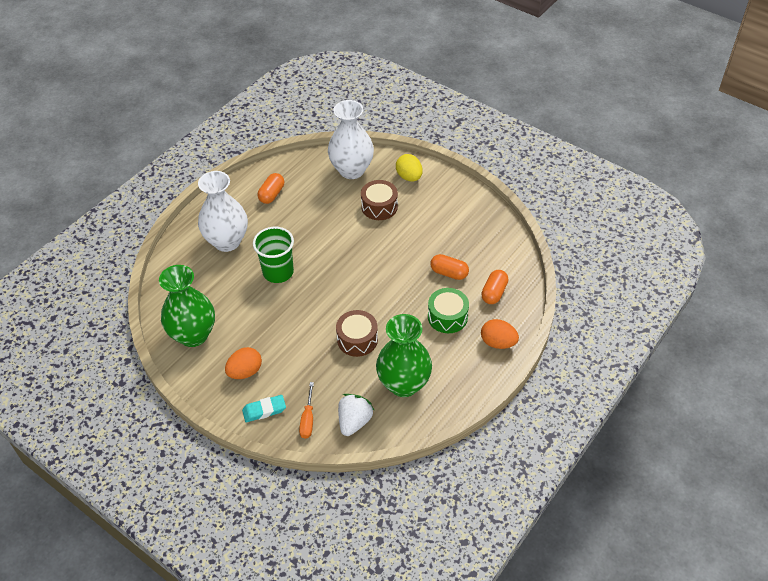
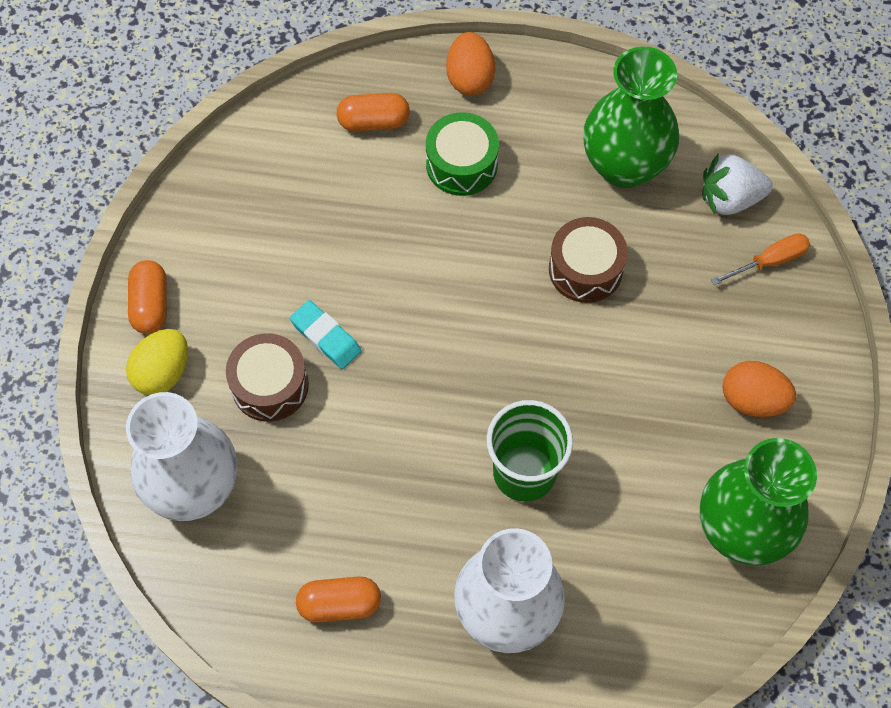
camera: 120 degrees left, 15 degrees up
(264, 410) = (797, 330): turquoise eraser -> turquoise eraser (326, 337)
(449, 273) = (368, 202): orange capsule -> orange capsule (150, 305)

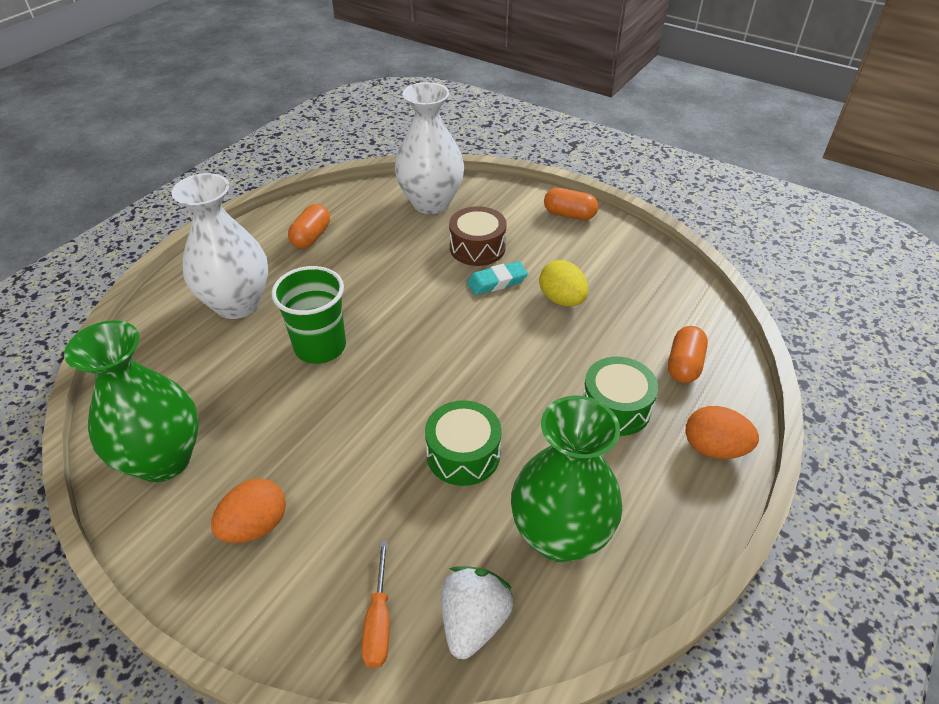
camera: 115 degrees right, 20 degrees down
(163, 372) = (516, 208): yellow egg -> yellow egg (561, 300)
(585, 269) = (463, 454): brown drum -> green drum

